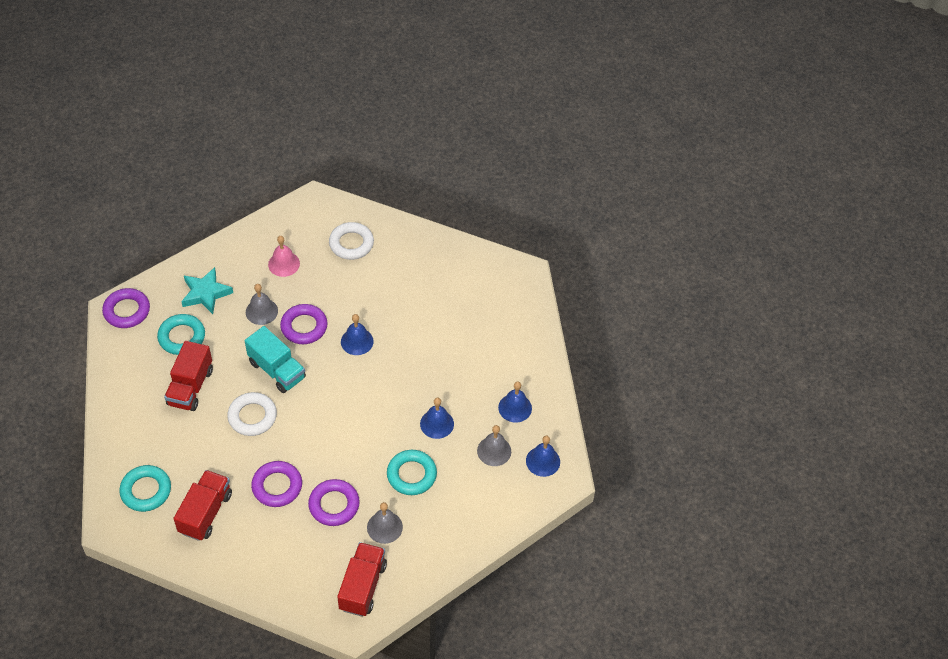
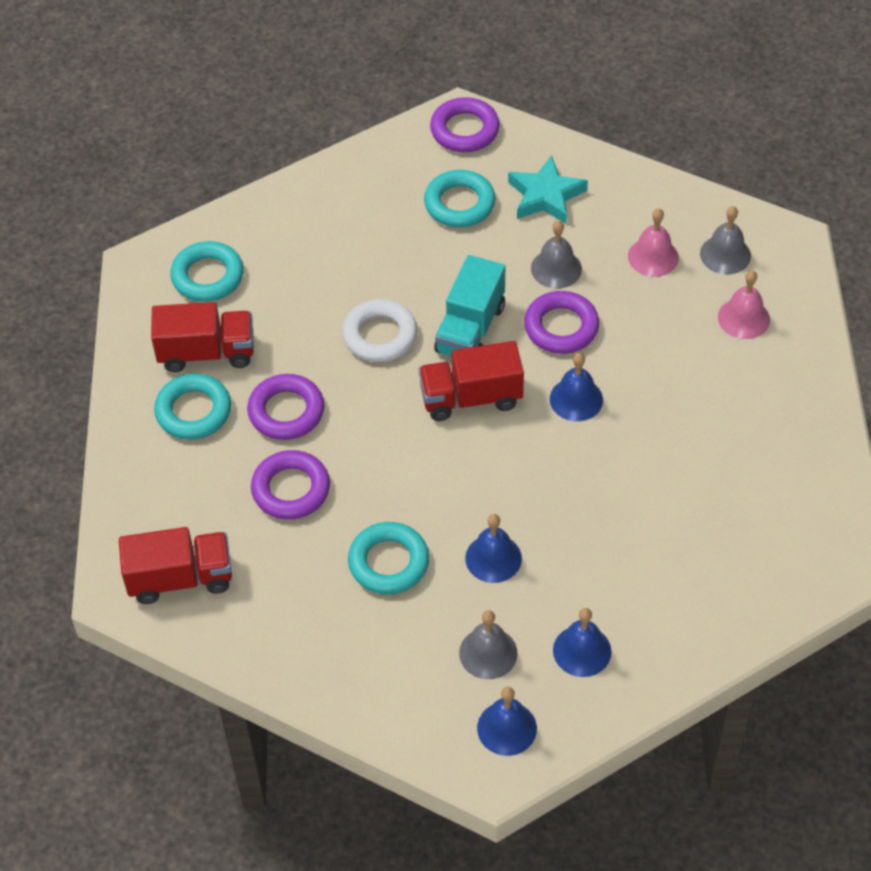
camera: 70 degrees right, 0 degrees up
(190, 387) = (387, 249): red truck -> red truck (471, 397)
(246, 536) = (193, 411): none -> turquoise ring
(351, 244) = (743, 318): white ring -> pink bell
(384, 527) = (286, 565): grey bell -> grey bell (725, 254)

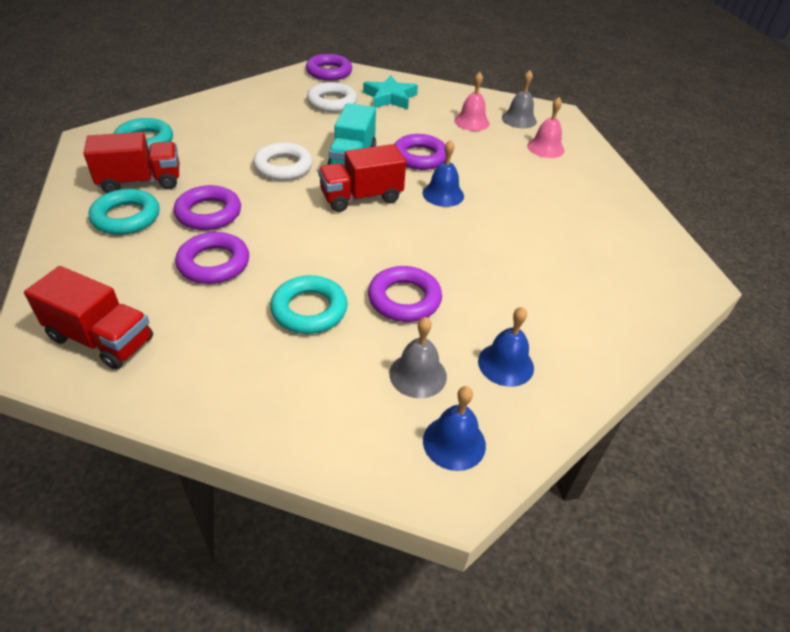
camera: 15 degrees left, 10 degrees down
(180, 578) = (101, 339): red truck -> red truck turned 45 degrees clockwise
(459, 204) = (332, 102): turquoise ring -> white ring
(493, 558) = (404, 299): blue bell -> purple ring
(556, 268) = (407, 129): grey bell -> none

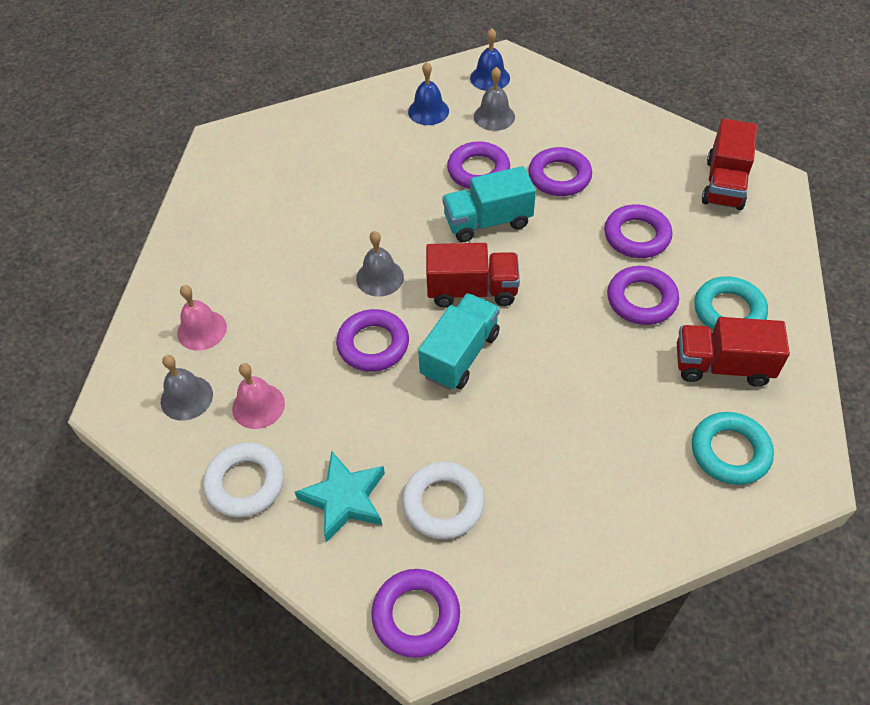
camera: 155 degrees left, 10 degrees up
(101, 339) = (724, 184): red truck -> red truck turned 120 degrees counterclockwise
(283, 167) = (549, 360): white ring -> white ring (245, 483)
(309, 310) = (559, 176): turquoise ring -> purple ring
(371, 250) = (487, 222): none -> turquoise truck
(443, 194) = (380, 277): blue bell -> grey bell

